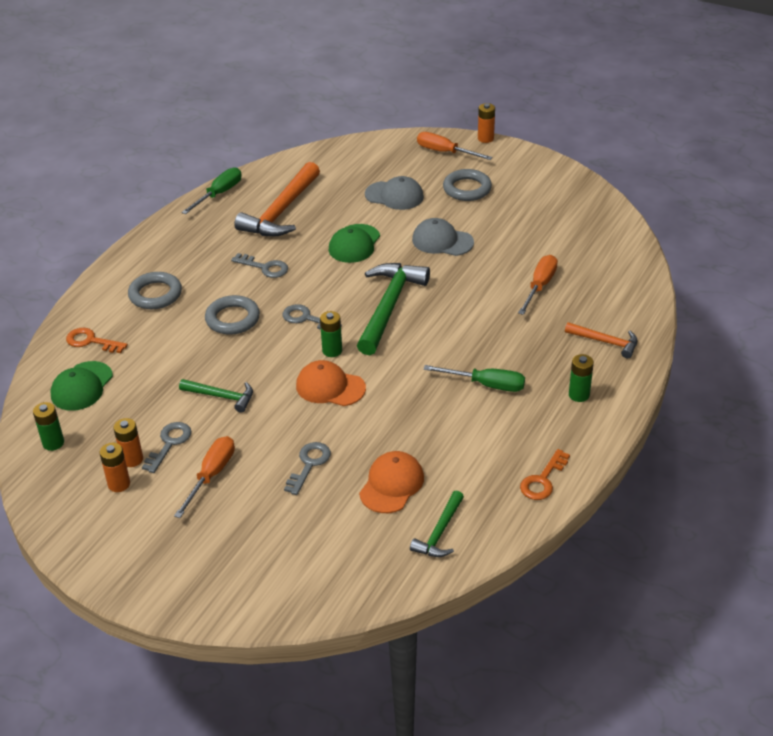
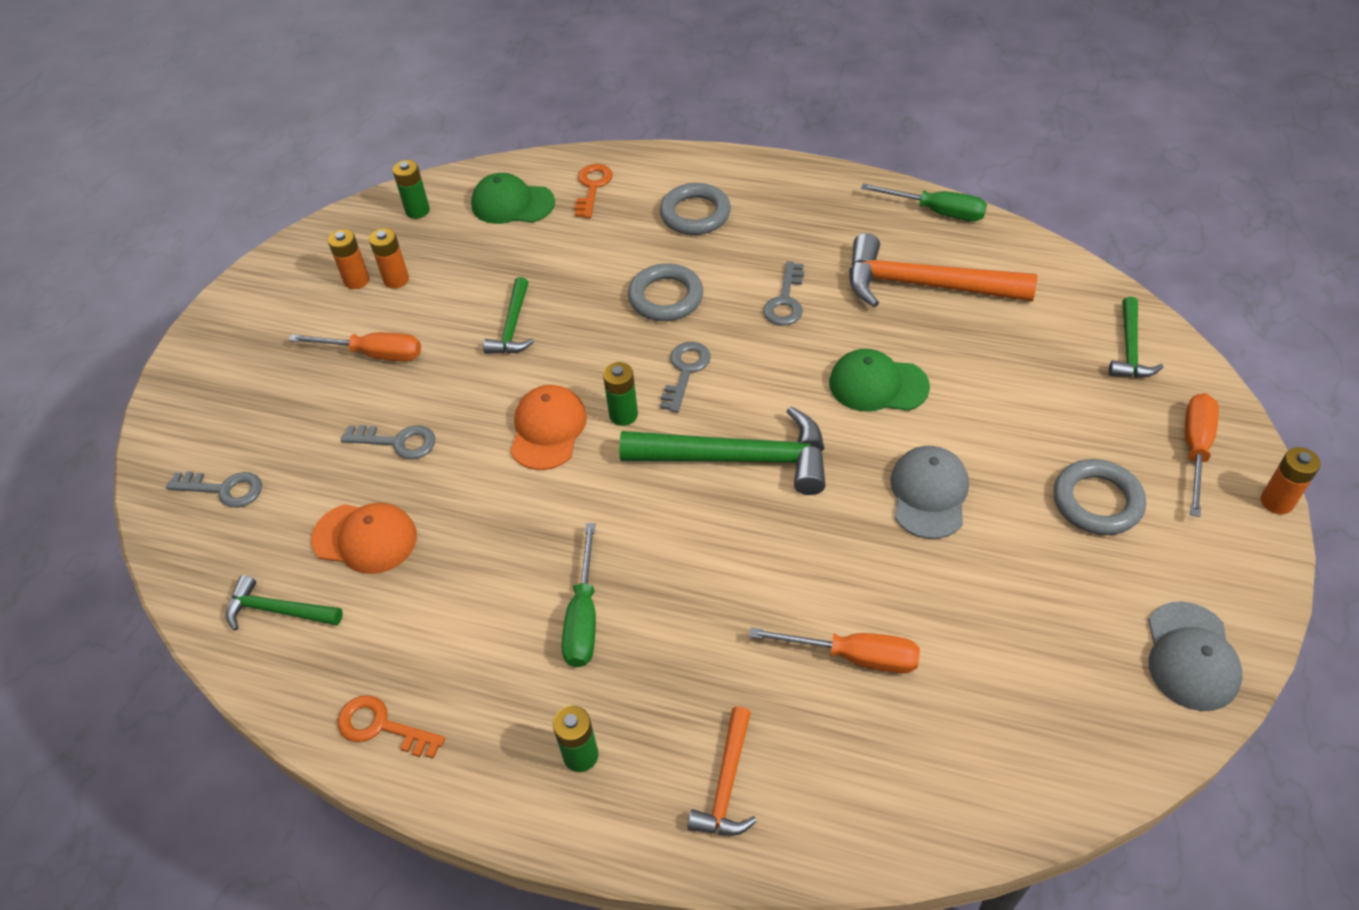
camera: 80 degrees right, 10 degrees up
(169, 443) = (424, 303): grey key -> grey key (224, 489)
(368, 154) = (1130, 349): none -> green hammer
(394, 196) = (1028, 407): grey cap -> grey cap (1191, 656)

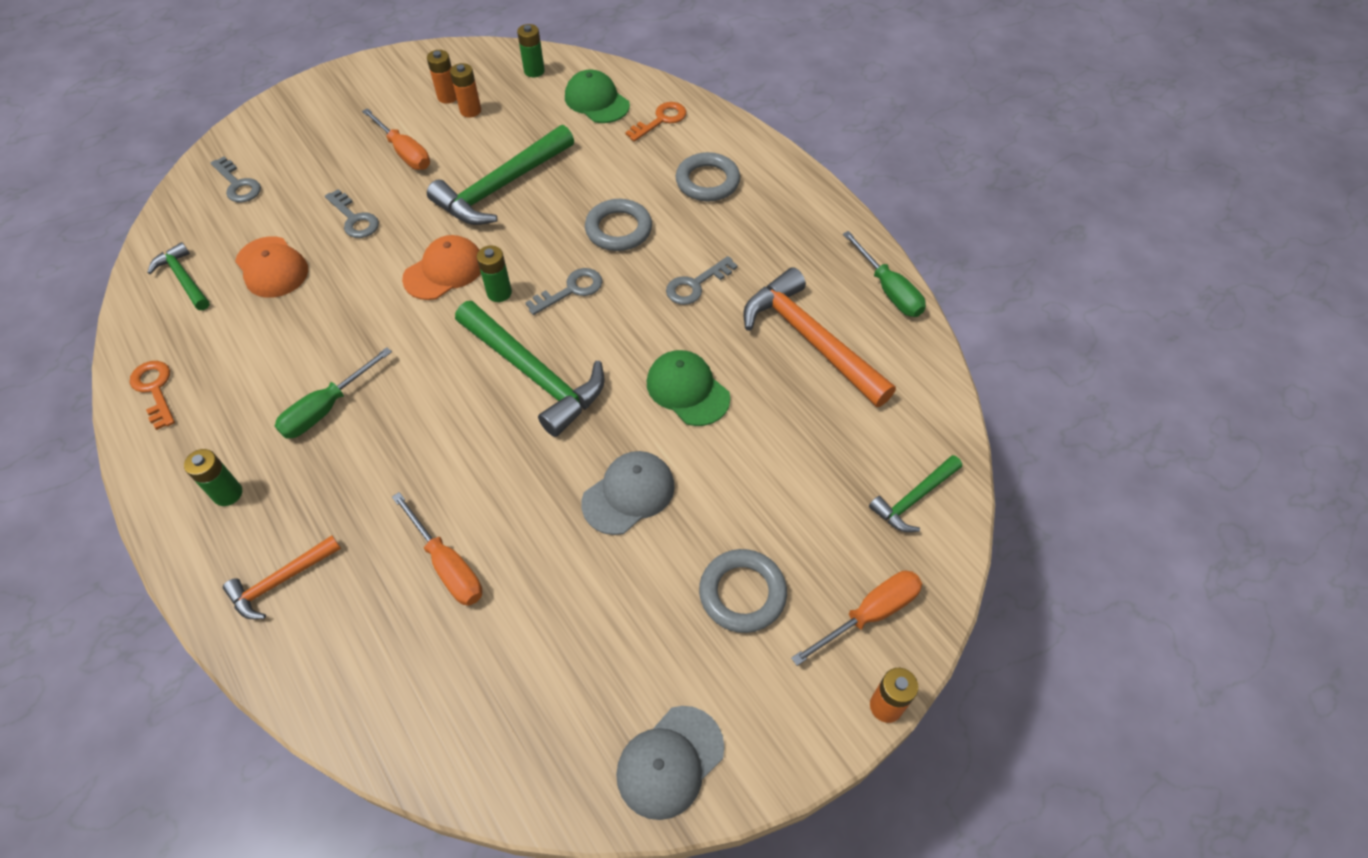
camera: 35 degrees right, 5 degrees up
(513, 326) = (502, 187): green hammer -> green hammer, size x1.86

